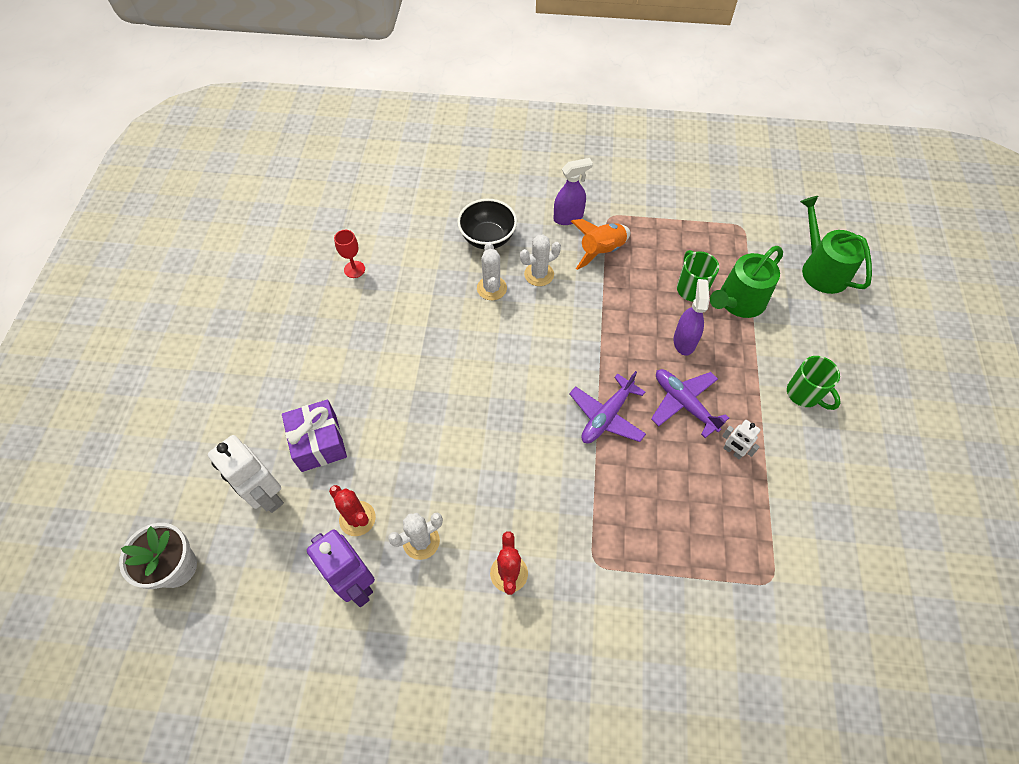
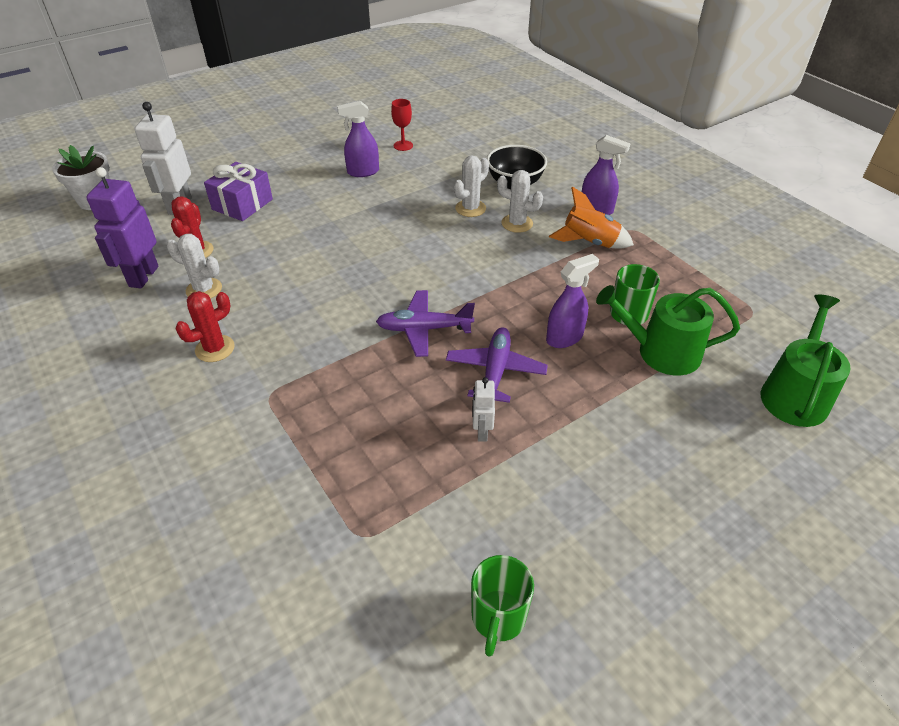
camera: 50 degrees right, 15 degrees down
(364, 323) = (363, 172): none -> purple spray bottle
(804, 394) = (617, 456): green mug -> green mug (498, 618)

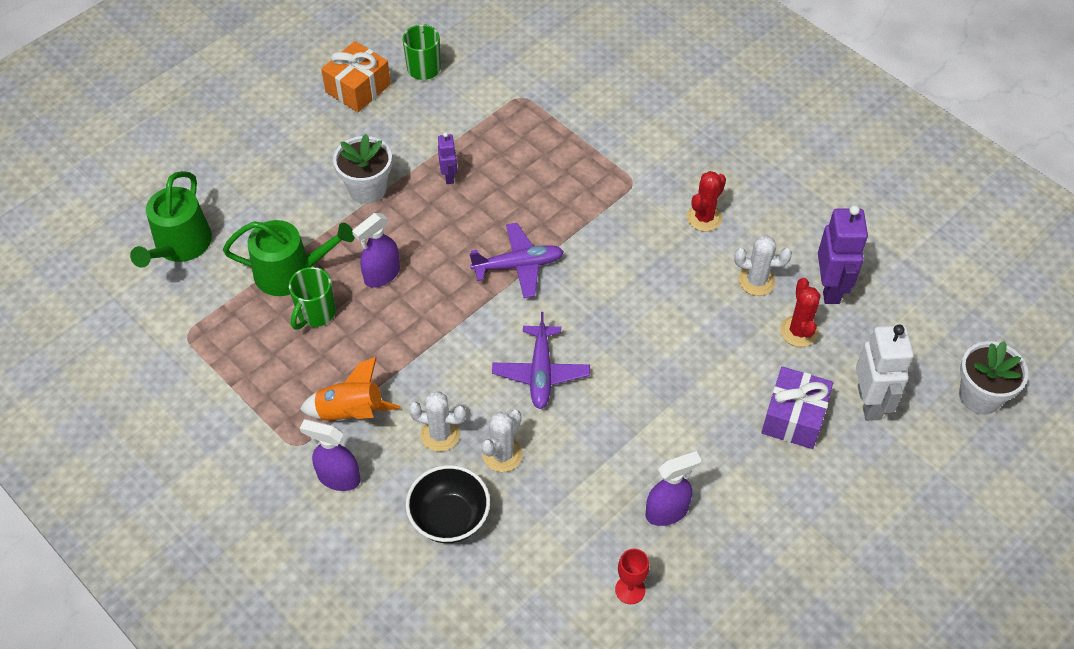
camera: 170 degrees right, 10 degrees up
(481, 432) = (449, 176): white robot -> purple robot
(495, 371) = (444, 231): purple plane -> purple plane (540, 373)
(583, 430) = (367, 189): none -> white flower pot
(604, 592) = (358, 88): none -> orange gift

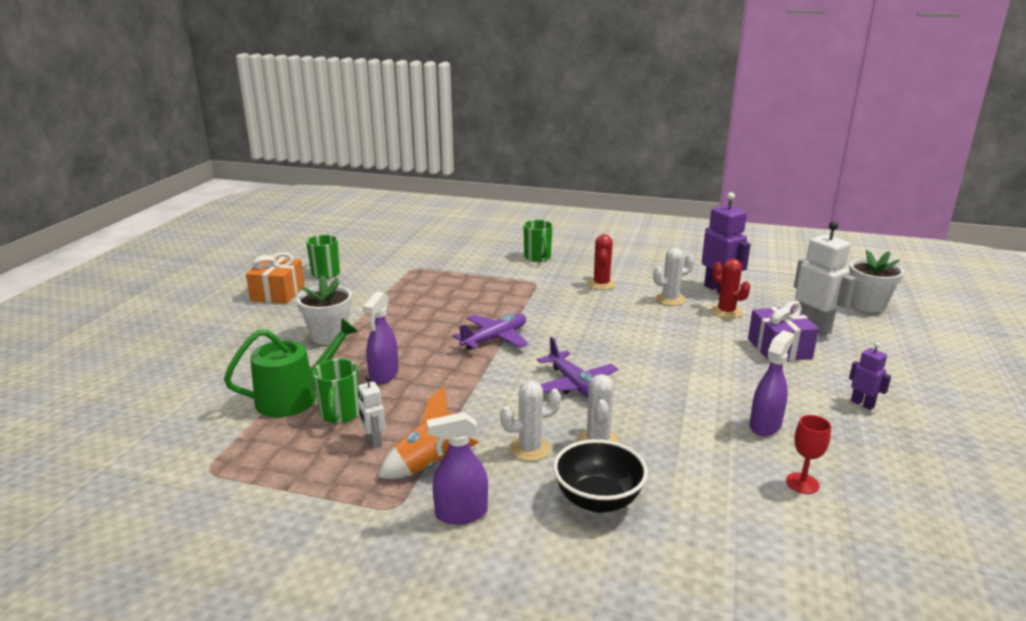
camera: 30 degrees left, 30 degrees down
(180, 246) = (162, 415): green watering can -> none
(323, 362) = (373, 441): none -> white robot
(449, 176) = (394, 313): purple robot -> purple robot (862, 404)
(675, 131) = (538, 257): none -> green mug

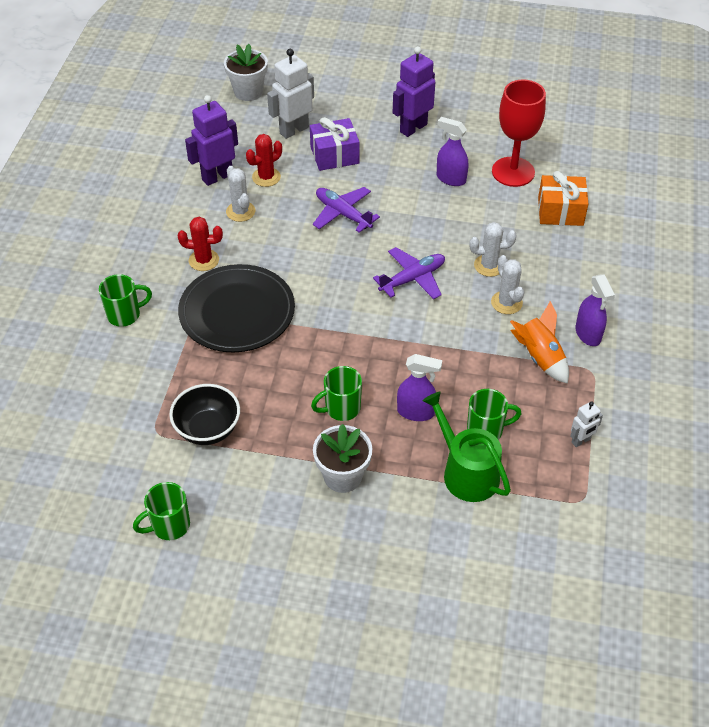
camera: 95 degrees left, 25 degrees up
(278, 293) = (233, 562): orange gift -> orange gift (560, 211)
(373, 441) = (519, 398): white robot -> white robot (581, 441)
(405, 338) = (341, 408): none -> green mug
(495, 339) = (335, 337): purple plane -> purple plane (343, 214)
(535, 296) = (237, 312): none -> black plate
(598, 500) = (555, 266): black bowl -> black bowl (208, 429)
(802, 483) = (513, 172): red goblet -> red goblet, size x2.12
(862, 404) = (413, 128): purple robot -> purple robot, size x1.89

